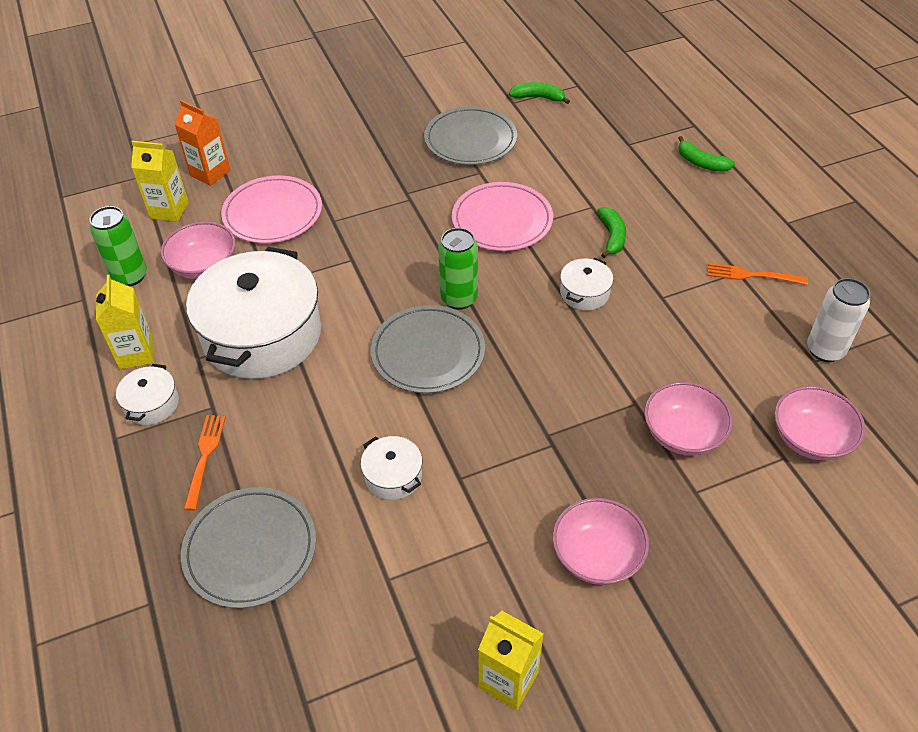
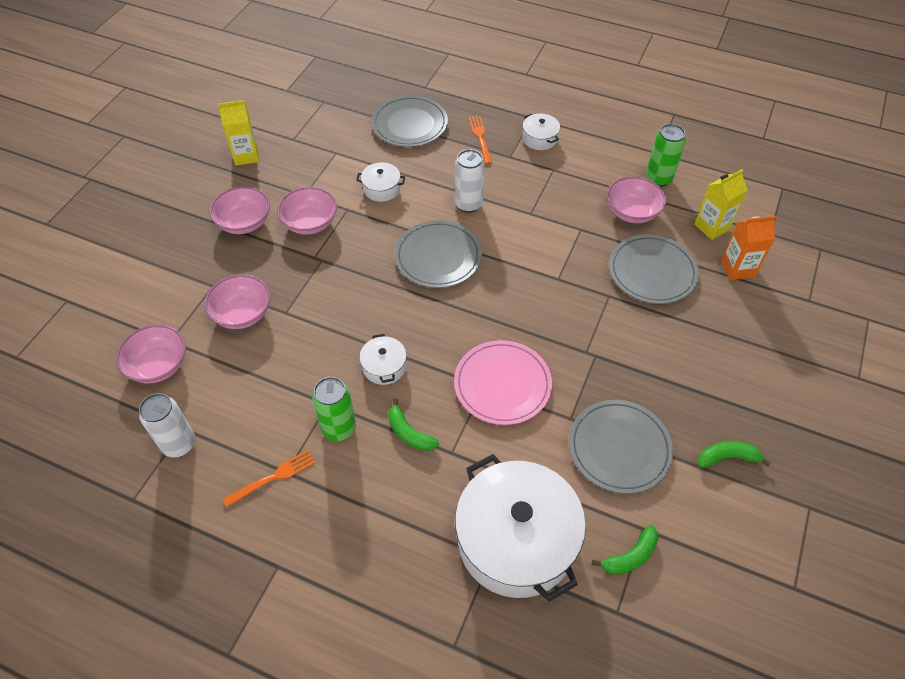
camera: 135 degrees right, 5 degrees up
(136, 353) = (585, 151): yellow carton -> none
(205, 457) = (480, 138): orange fork -> orange fork turned 150 degrees counterclockwise
(262, 335) = (540, 202): white pot -> white pot (516, 540)
(273, 213) = (652, 272): pink plate -> grey plate
(329, 384) = (468, 204): none -> white can
(459, 298) = (460, 302): green can -> green can (339, 428)
(518, 493) = (310, 223): none -> pink bowl
(701, 163) = (405, 588): green banana -> green banana (727, 457)

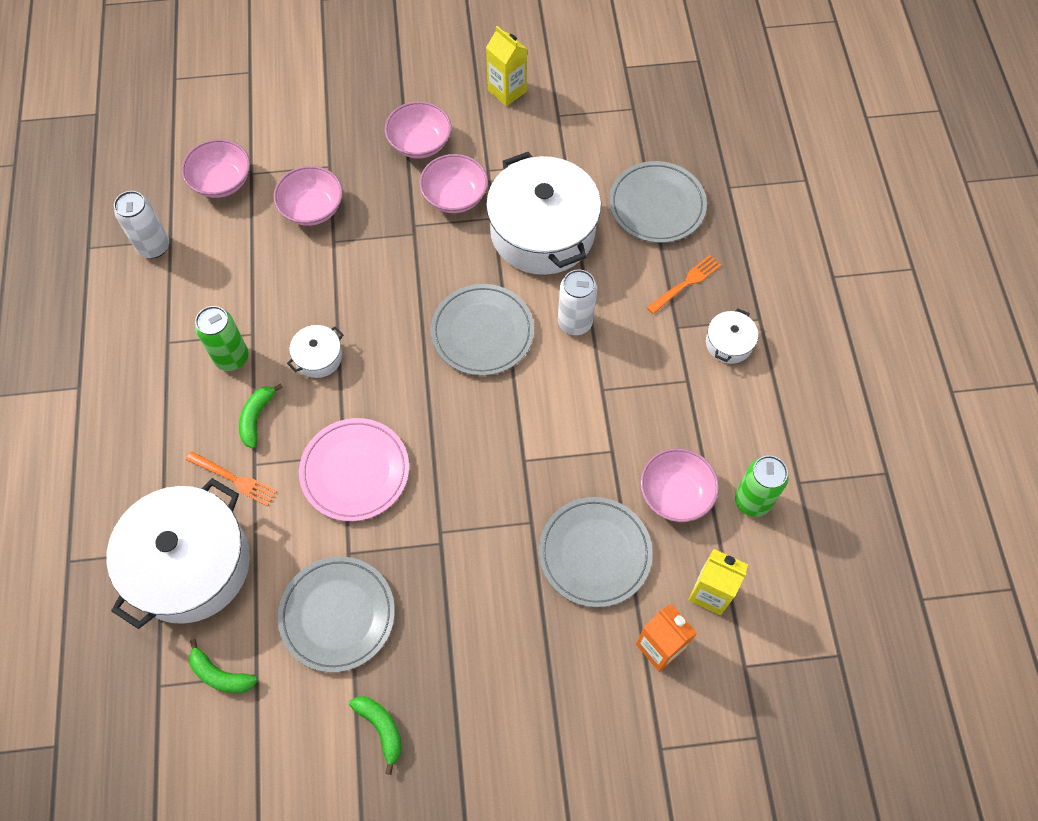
camera: 60 degrees right, 10 degrees up
(273, 477) = (157, 335): orange fork -> orange fork (234, 479)
(381, 189) = (542, 231): white pot -> white pot, size x2.33

